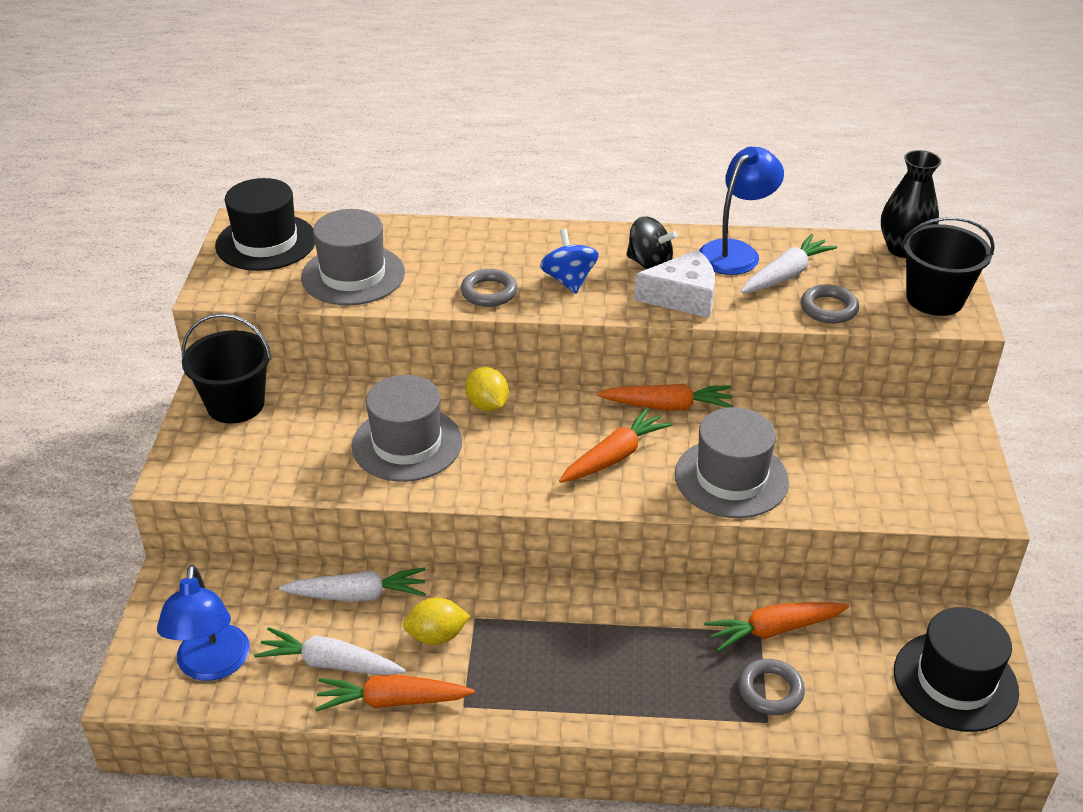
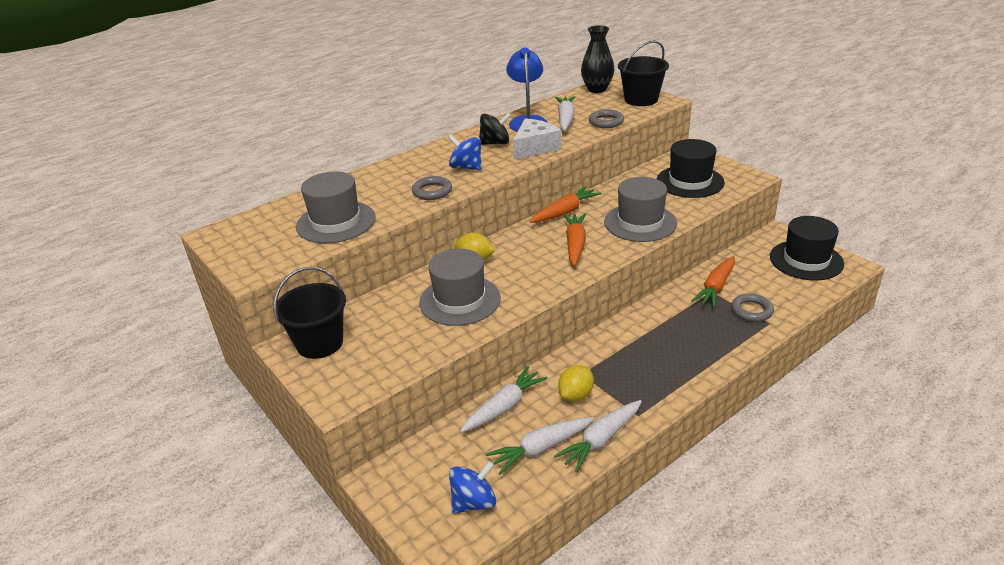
camera: 40 degrees left, 5 degrees down
(212, 666) = (474, 502): blue lamp -> blue spinning top
(266, 242) = (247, 235): black hat -> black hat (690, 181)
(392, 701) = (601, 440): orange carrot -> white carrot

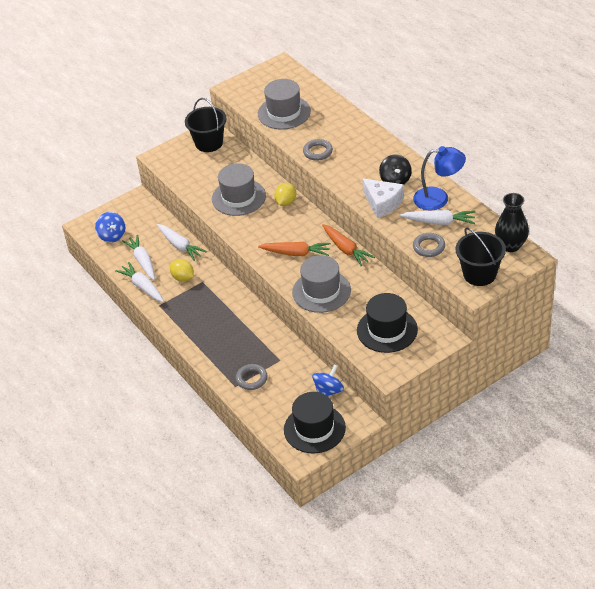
camera: 95 degrees right, 10 degrees up
(466, 167) = (353, 166): blue spinning top -> blue spinning top (328, 391)
(716, 287) = (285, 363): orange carrot -> none

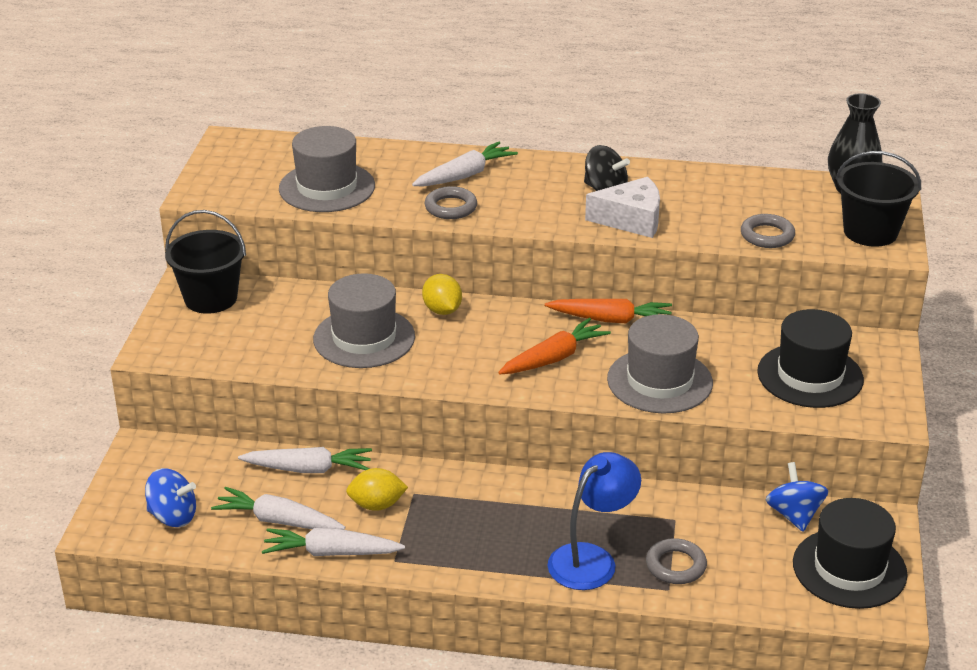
camera: 50 degrees left, 10 degrees down
(438, 198) = (689, 184): blue lamp -> blue lamp (591, 559)
(439, 222) = (733, 205): white carrot -> white carrot (465, 175)

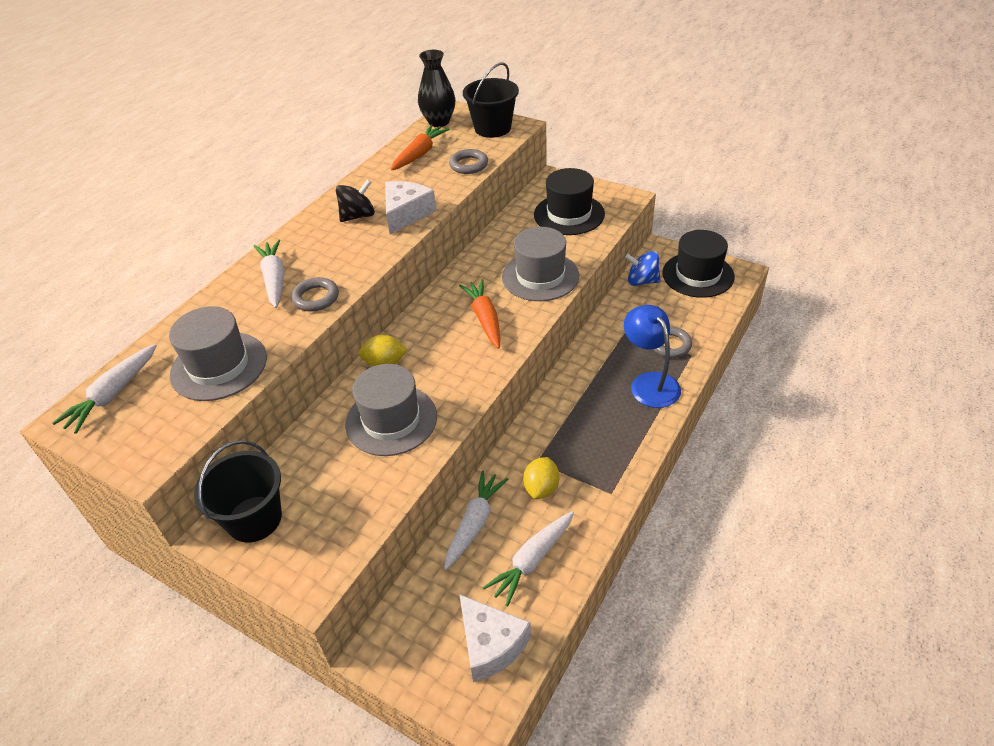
camera: 65 degrees left, 10 degrees up
(173, 516) = (490, 644): blue spinning top -> white cheese
(330, 553) = (587, 533): white carrot -> white carrot (113, 395)
(611, 320) = (456, 279): orange carrot -> orange carrot (420, 154)

